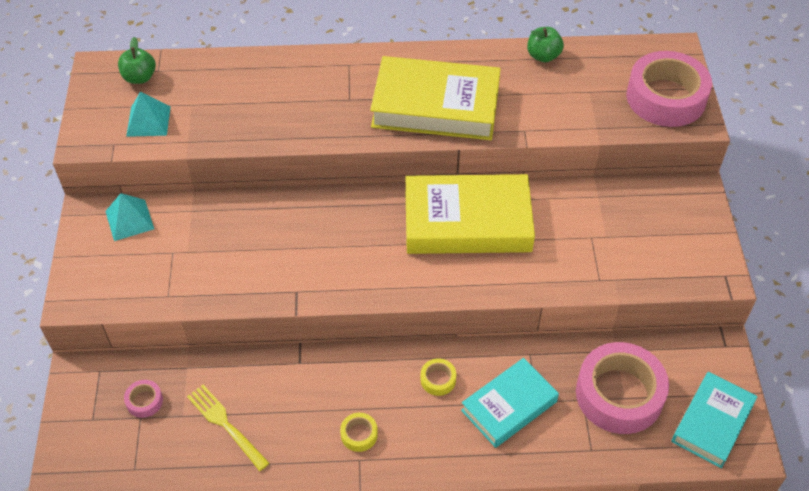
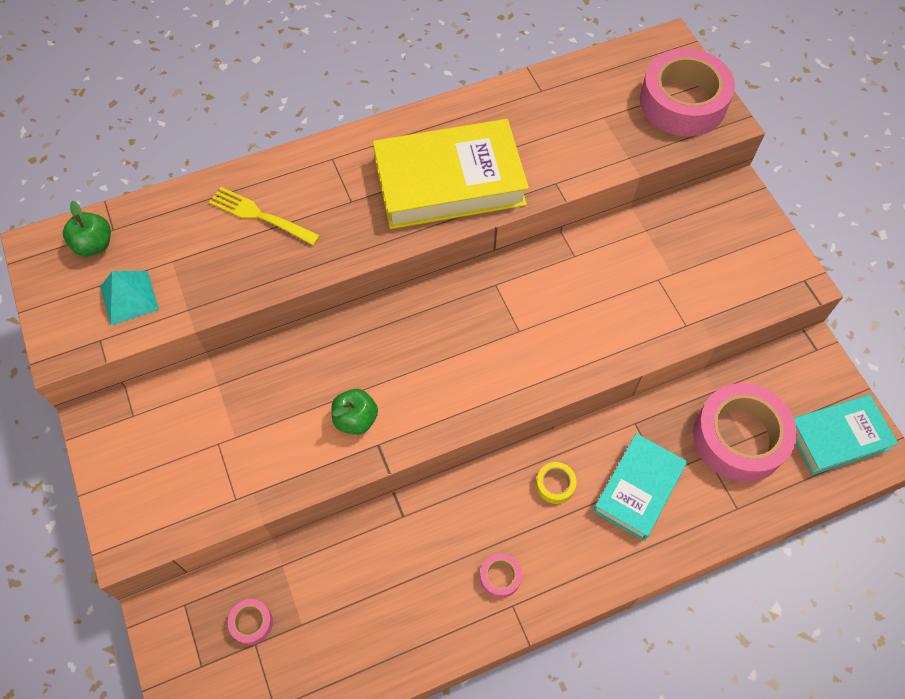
camera: 20 degrees left, 10 degrees up
(129, 220) = (150, 419): turquoise pyramid -> none
(226, 425) = (354, 618): yellow fork -> yellow fork (260, 216)
(359, 434) = (500, 577): yellow tape -> pink tape
(467, 222) = (525, 302): yellow book -> none
(543, 56) = (538, 89): green apple -> green apple (356, 419)
(712, 422) = (837, 437): turquoise book -> turquoise book turned 60 degrees clockwise

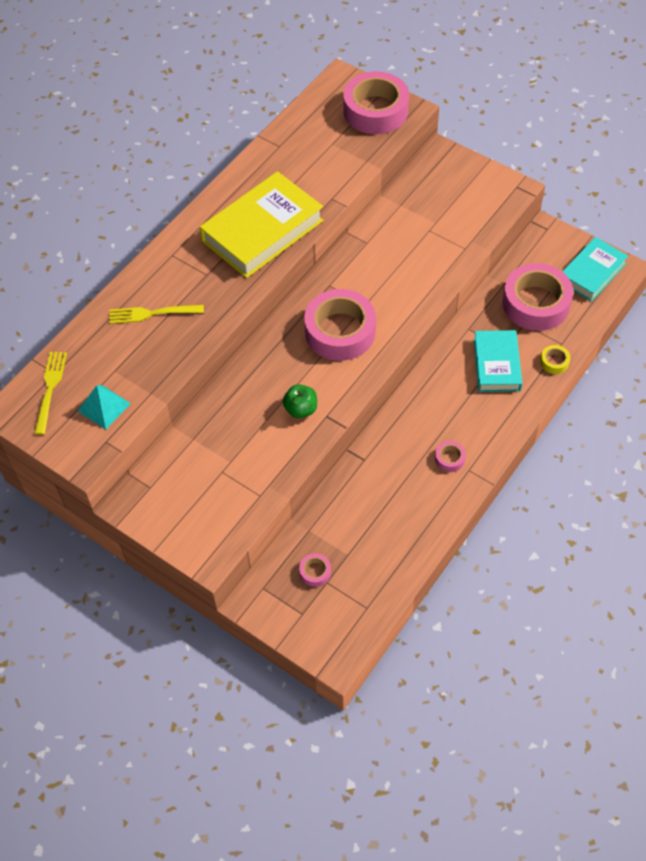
camera: 30 degrees left, 5 degrees down
(94, 245) = (50, 389): green apple -> yellow fork
(467, 348) = (340, 331): none -> pink tape
(555, 485) = (445, 390): yellow tape -> yellow tape (554, 362)

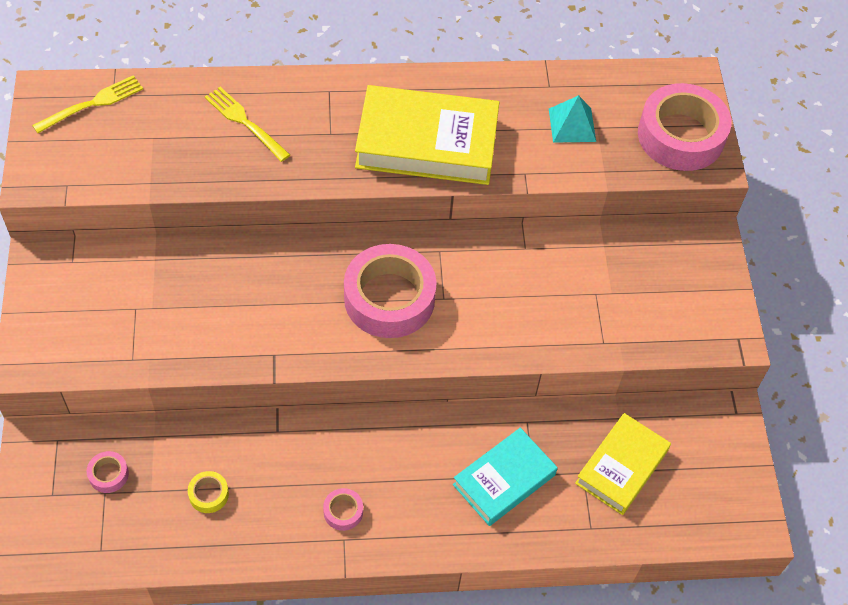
camera: 45 degrees right, 0 degrees up
(104, 407) = (104, 157): turquoise pyramid -> turquoise pyramid (572, 125)
(301, 409) = (263, 327): green apple -> none
(536, 303) = (621, 467): pink tape -> yellow book
(554, 362) = (559, 536): yellow tape -> yellow tape (209, 494)
(592, 273) = (719, 498): turquoise book -> none

